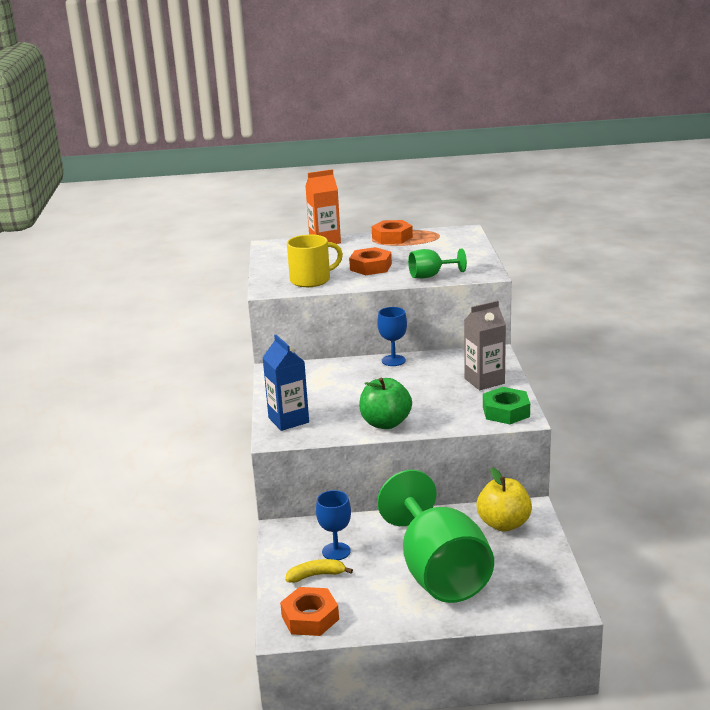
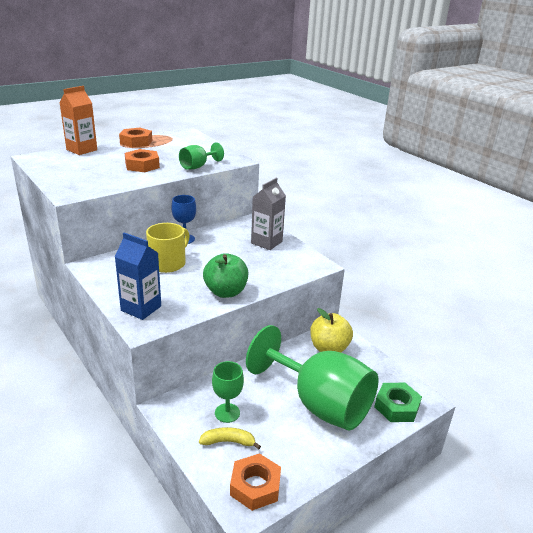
camera: 35 degrees left, 5 degrees up
(311, 280) = (101, 181): yellow mug -> yellow mug (168, 263)
(316, 575) = (228, 442): yellow banana -> yellow banana turned 45 degrees clockwise
(336, 551) = (227, 413): blue goblet -> green goblet
(506, 412) = (304, 262): green nut -> green nut (396, 407)

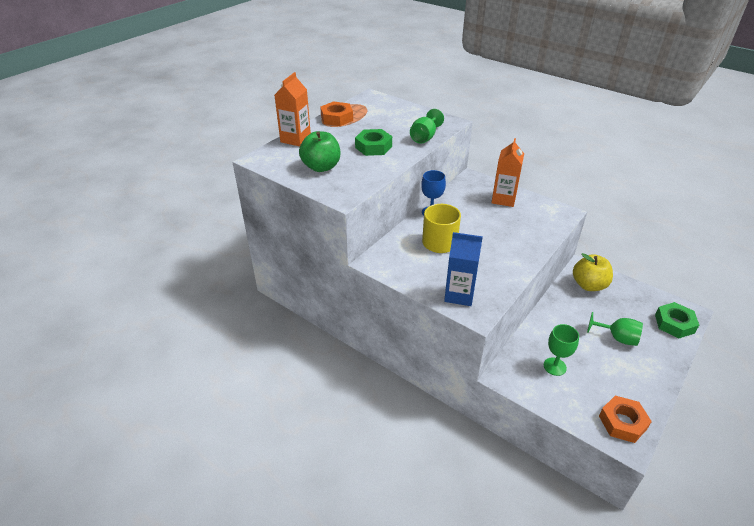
camera: 15 degrees left, 10 degrees up
(142, 165) = (373, 147): orange nut -> green nut
(225, 292) = (514, 260): green apple -> green apple (321, 167)
(228, 442) = (575, 391): yellow banana -> none
(266, 242) = (503, 199): grey carton -> orange carton
(319, 404) = (617, 338): green goblet -> green goblet, size x0.45

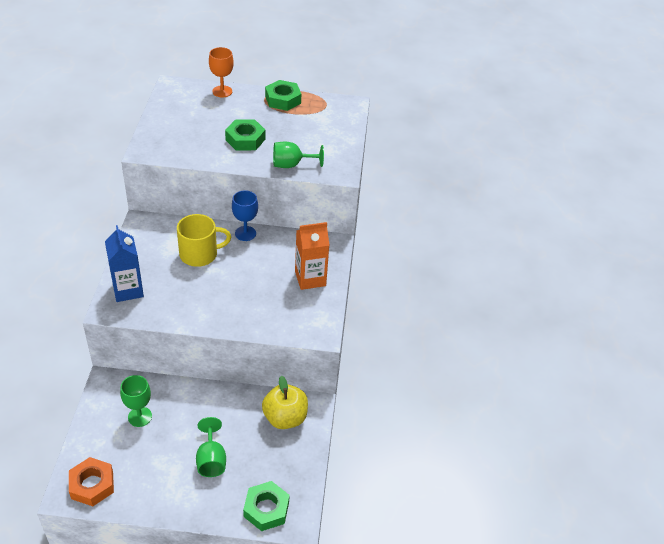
camera: 55 degrees right, 5 degrees up
(295, 139) = (222, 91): orange carton -> orange goblet
(321, 167) = (185, 122): green apple -> none
(337, 118) = (283, 100): orange nut -> green nut

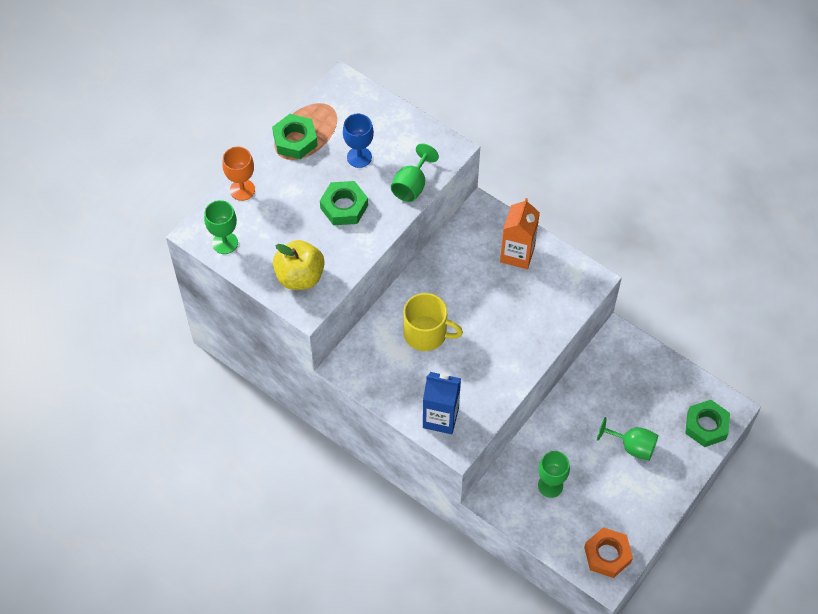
camera: 55 degrees left, 15 degrees up
(172, 98) = (225, 243): none -> green goblet
(199, 254) = (426, 333): yellow mug -> yellow mug turned 90 degrees clockwise
(245, 233) = (420, 279): blue goblet -> blue goblet (359, 157)
(285, 418) = (619, 366): yellow apple -> yellow apple (300, 276)

